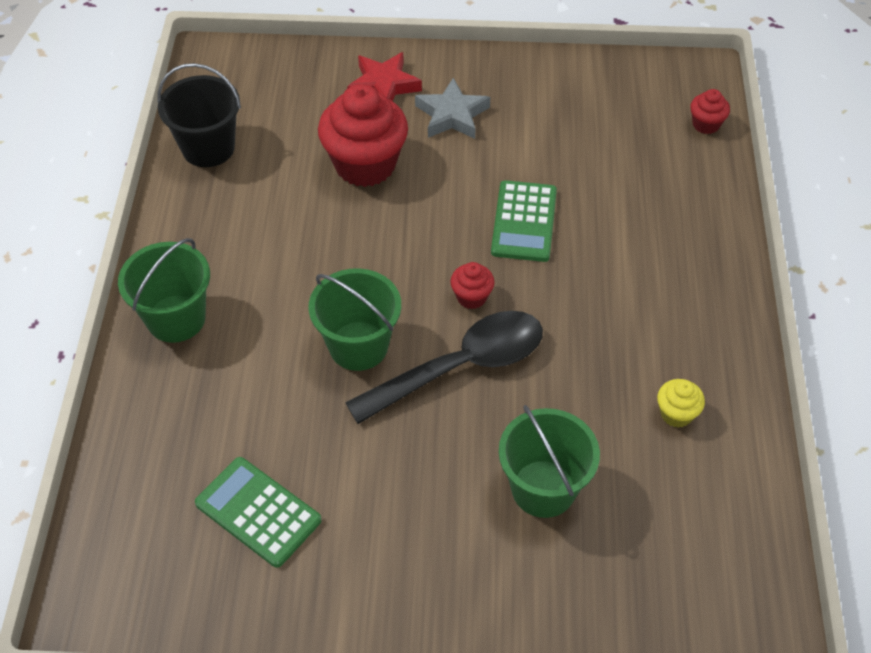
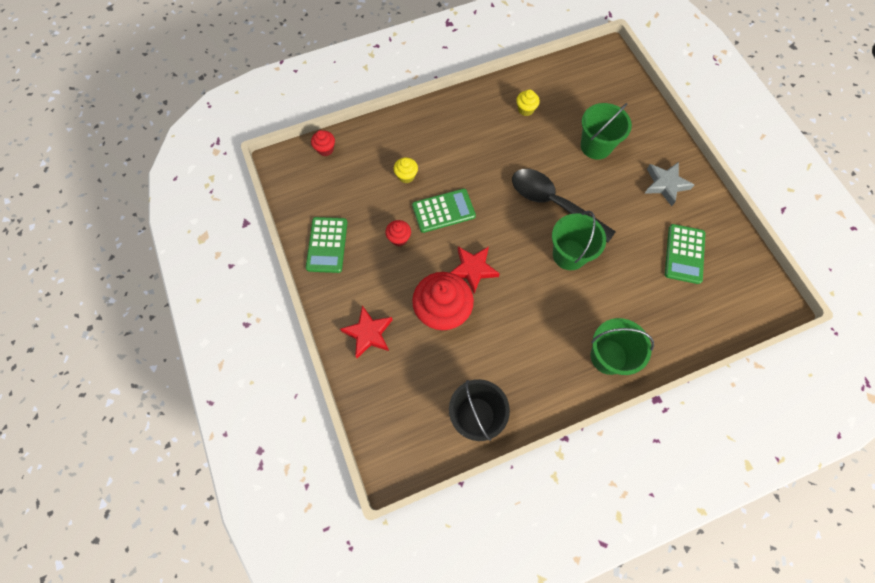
camera: 115 degrees left, 15 degrees up
(407, 220) = (473, 269): none -> red star
(452, 115) = (377, 281): grey star -> grey star (665, 185)
(471, 297) = (508, 215): red cupcake -> red cupcake (399, 238)
(537, 83) = (327, 245): none -> green calculator
(610, 200) = (406, 176): none -> yellow cupcake

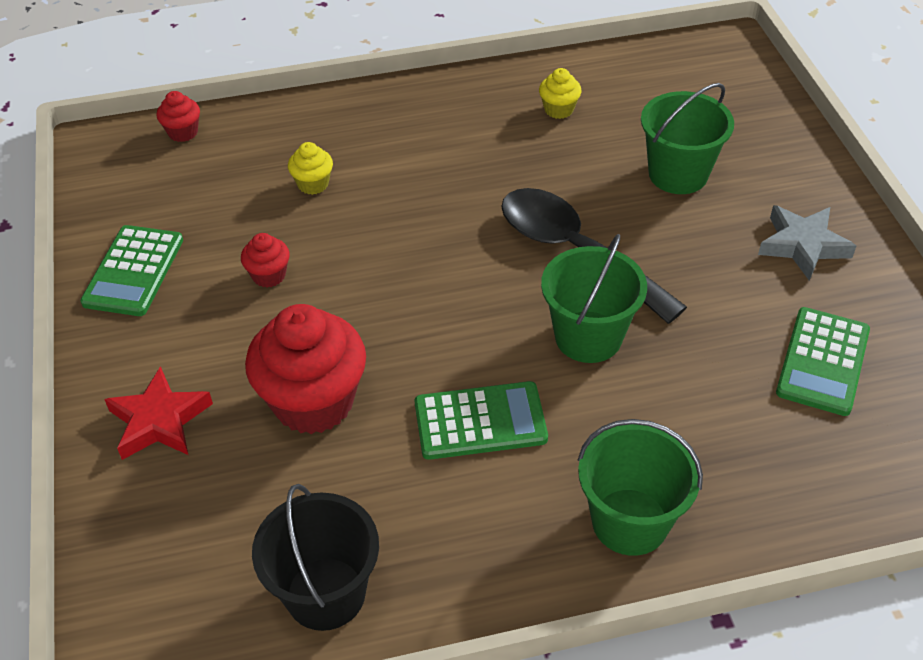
camera: 10 degrees right, 20 degrees down
(443, 211) = (365, 242): green calculator -> green calculator (480, 421)
(473, 269) = (393, 339): red star -> none

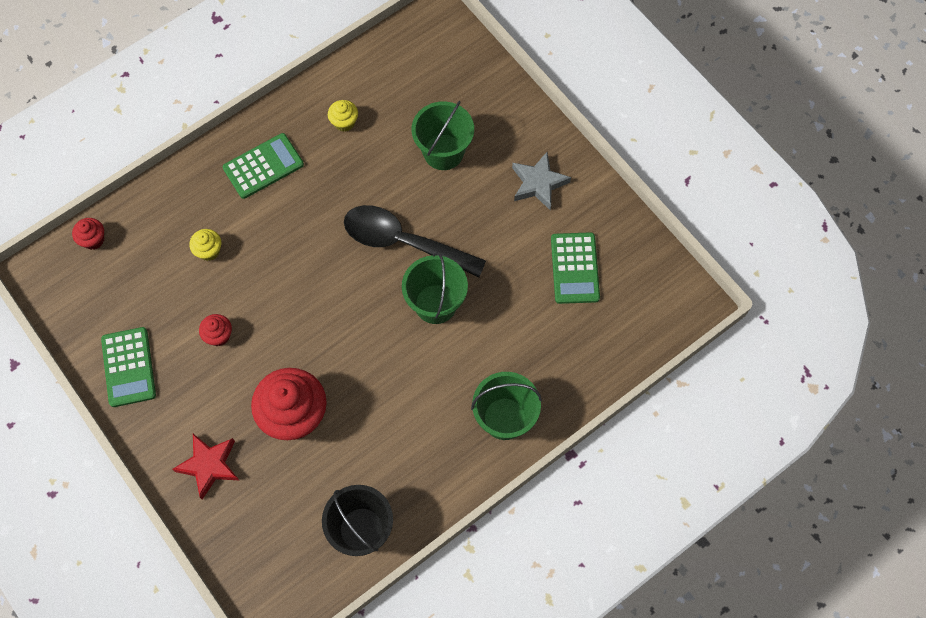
camera: 25 degrees left, 20 degrees up
(480, 421) = (397, 388): green calculator -> green calculator (263, 166)

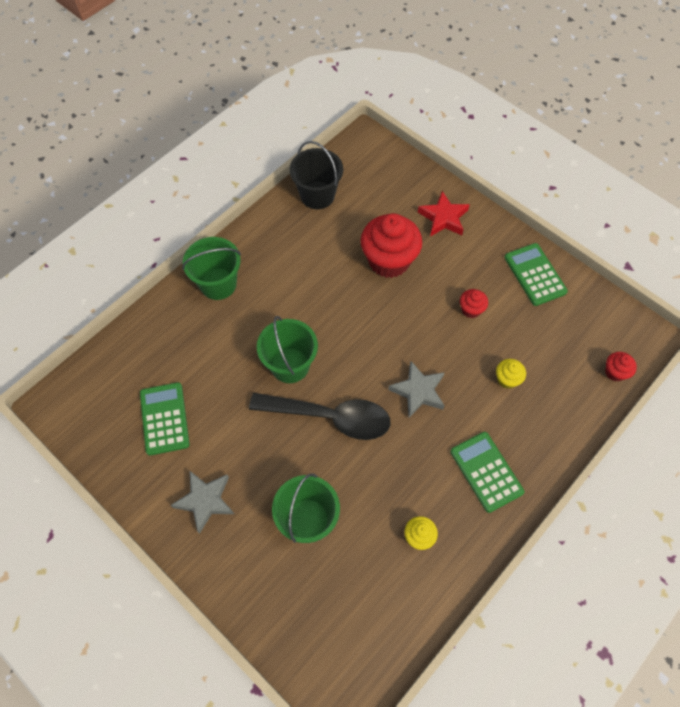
camera: 170 degrees right, 5 degrees down
(263, 166) = (486, 471): green calculator -> green calculator turned 105 degrees clockwise
(305, 253) = (418, 391): none -> grey star

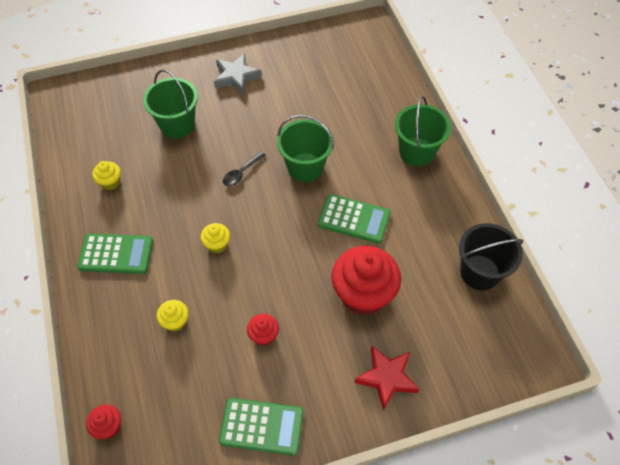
camera: 120 degrees right, 5 degrees down
(164, 418) = (314, 77): green calculator -> green calculator (354, 219)
(330, 417) = (241, 173): black spoon -> black spoon, size x0.43
(418, 391) = (217, 244): grey star -> yellow cupcake

